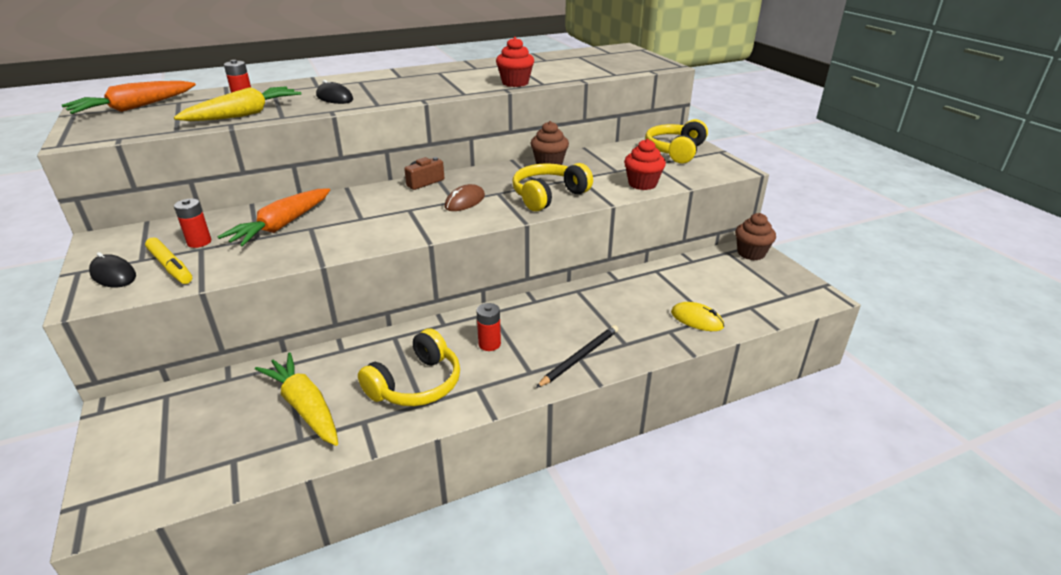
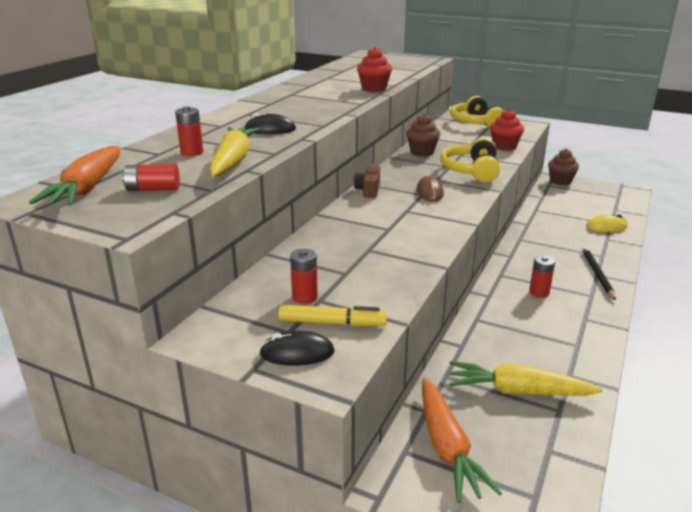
camera: 40 degrees left, 5 degrees down
(154, 119) = (153, 189): none -> red battery
(282, 225) = (342, 257): orange carrot -> orange carrot (447, 447)
(416, 384) = (550, 337): yellow headphones -> none

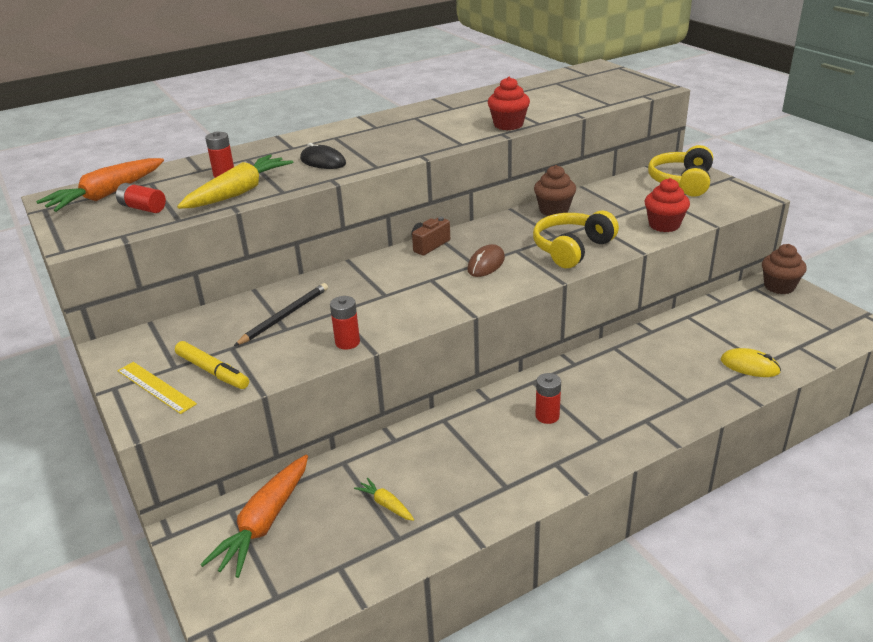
camera: 35 degrees right, 5 degrees up
(297, 353) = (156, 387): black mouse -> yellow ruler
(304, 297) = (225, 340): red battery -> red battery (347, 342)
(518, 391) = (386, 505): yellow carrot -> yellow carrot, size x0.48
(597, 274) = (646, 419): black pencil -> black pencil (285, 316)

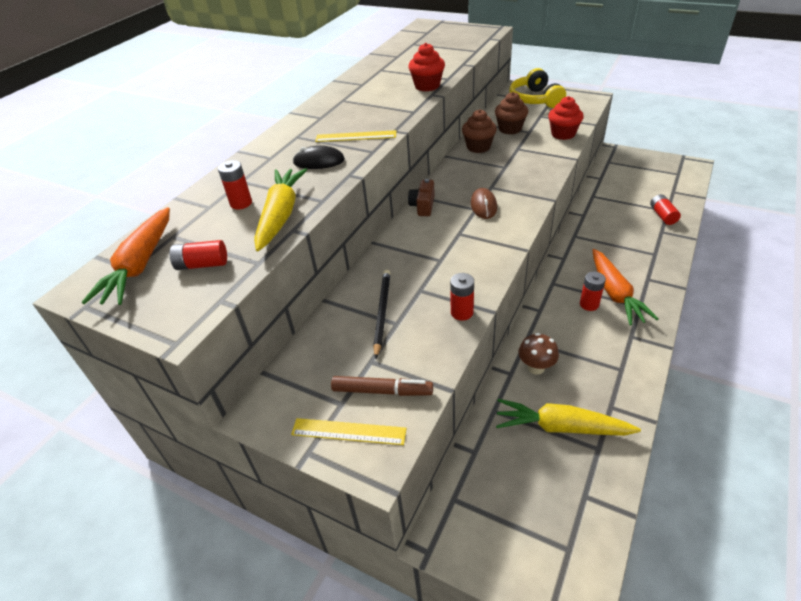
camera: 30 degrees left, 10 degrees up
(212, 371) = (382, 391): yellow marker -> brown marker
(265, 522) = (492, 493): orange carrot -> orange carrot (615, 293)
(381, 150) = (356, 136): none -> yellow ruler
(386, 505) = (561, 427): yellow carrot -> yellow carrot, size x2.10
(423, 446) = (536, 367): none -> brown mushroom
(571, 249) = (527, 172): yellow headphones -> none
(749, 366) = (662, 215): yellow mouse -> red battery
(779, 286) = (621, 156): brown cupcake -> brown cupcake (510, 129)

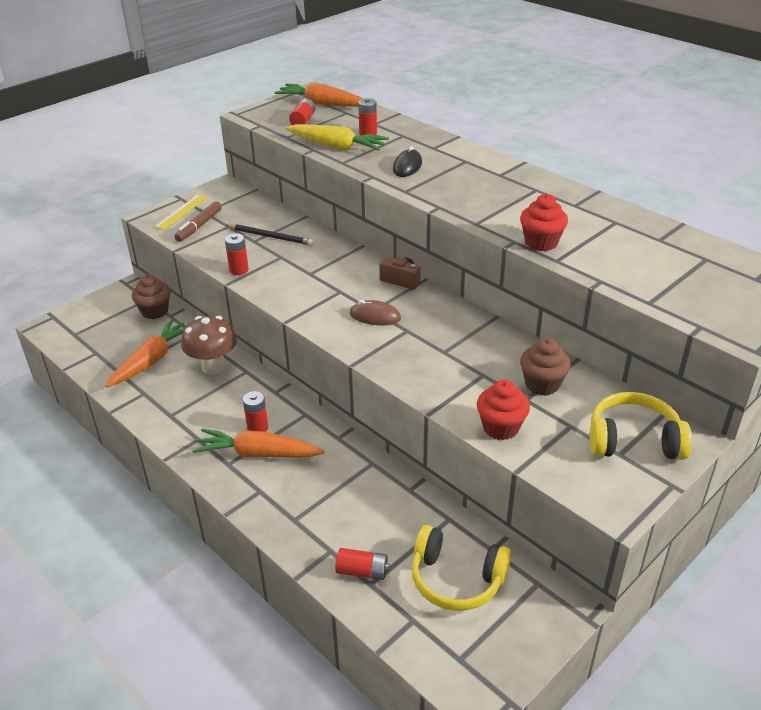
camera: 105 degrees right, 5 degrees down
(356, 136) = (442, 187): yellow ruler -> none
(478, 147) = (505, 345): brown cupcake -> brown cupcake (155, 311)
(536, 367) = (213, 367): brown mushroom -> brown mushroom, size x1.51
(561, 427) = (151, 361): yellow carrot -> orange carrot
(632, 184) = (456, 579): none -> yellow headphones

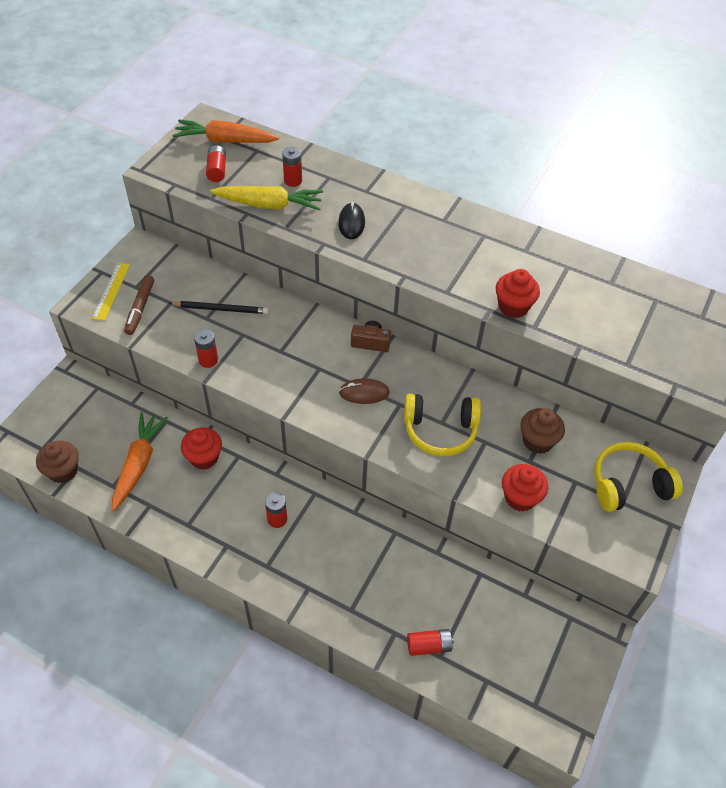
camera: 20 degrees left, 15 degrees up
(155, 311) = (113, 402): brown cupcake -> brown cupcake (63, 471)
(213, 367) = (204, 458): brown mushroom -> red cupcake
(258, 454) = (290, 548): orange carrot -> none
(456, 579) = (507, 632): yellow headphones -> yellow headphones (440, 430)

